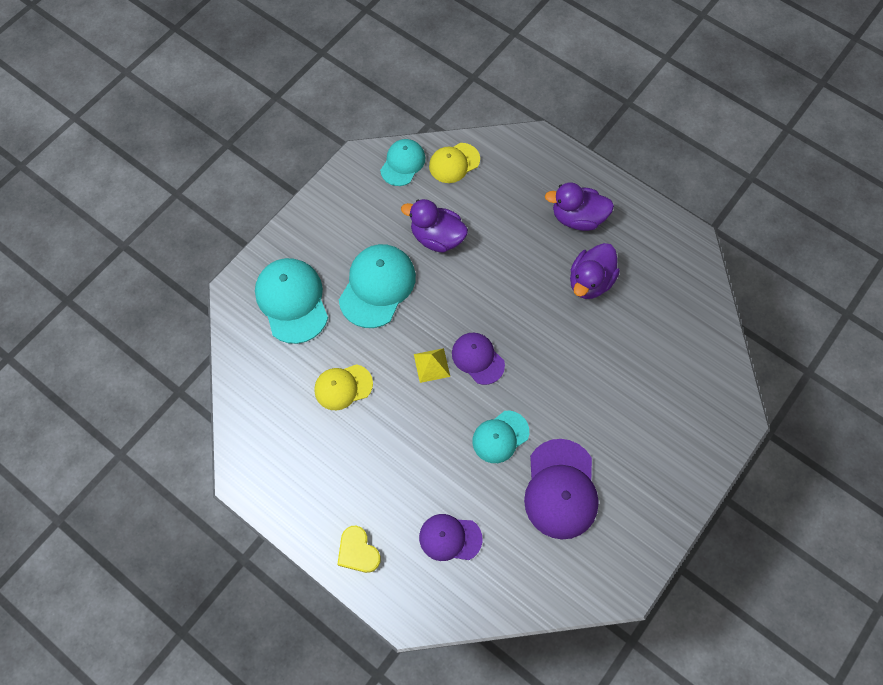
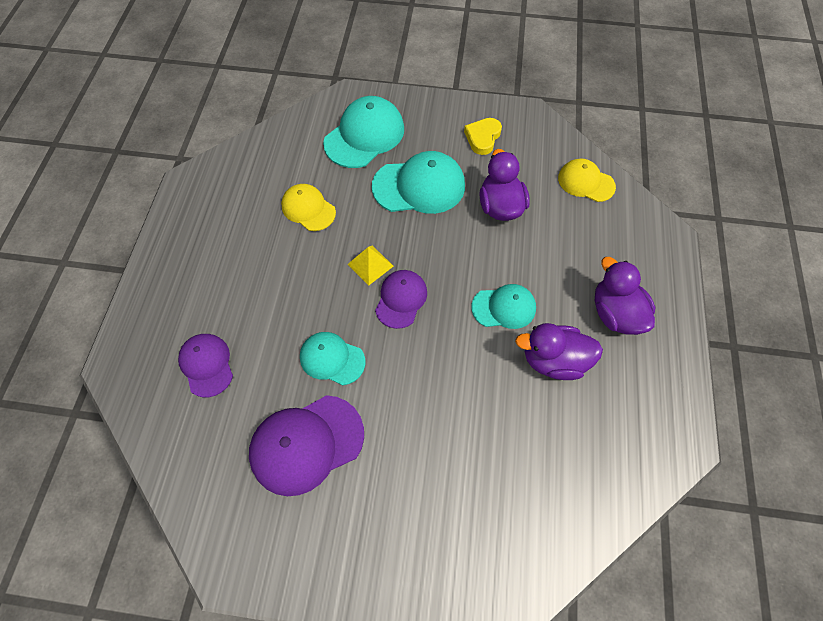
camera: 60 degrees right, 5 degrees down
(358, 551) = (160, 296): yellow heart -> yellow heart (482, 138)
(402, 163) = (552, 145): turquoise cap -> turquoise cap (504, 307)

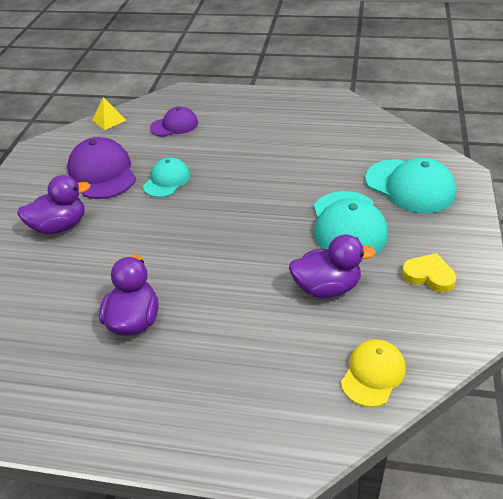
camera: 95 degrees right, 20 degrees down
(308, 209) = (314, 158): yellow cap -> none
(370, 265) = (254, 196): yellow pyramid -> yellow pyramid (109, 120)
(401, 299) = (216, 216): purple cap -> none
(504, 307) = (199, 285): turquoise cap -> none
(615, 313) = (178, 381): purple duck -> purple duck (60, 226)

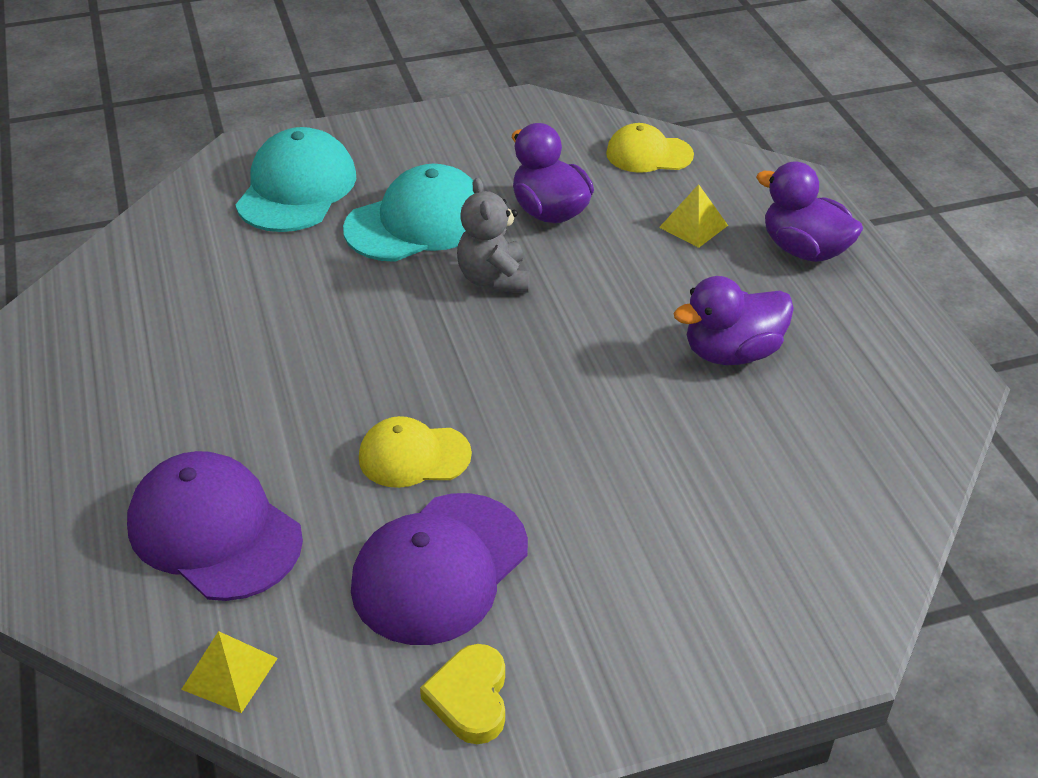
camera: 120 degrees left, 0 degrees up
(60, 226) = (624, 544): purple duck -> purple duck (804, 250)
(167, 180) = (414, 456): turquoise cap -> yellow cap
(174, 125) = (214, 531): purple cap -> purple cap, size x1.61
(265, 359) = (693, 226): none -> yellow pyramid
(273, 241) = (494, 279): none -> grey teddy bear
(428, 276) = (475, 145): yellow heart -> yellow heart (470, 698)

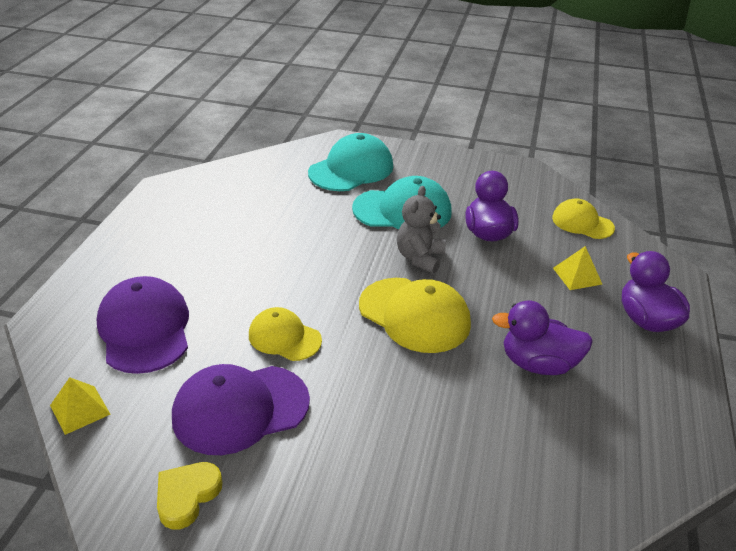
camera: 30 degrees right, 5 degrees down
(548, 355) = (414, 315): none -> yellow cap

